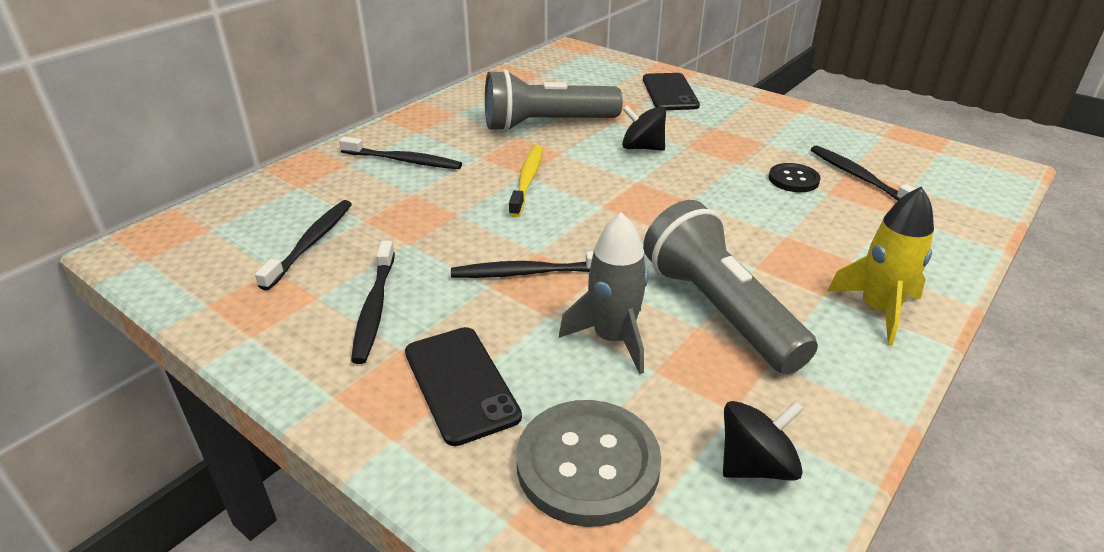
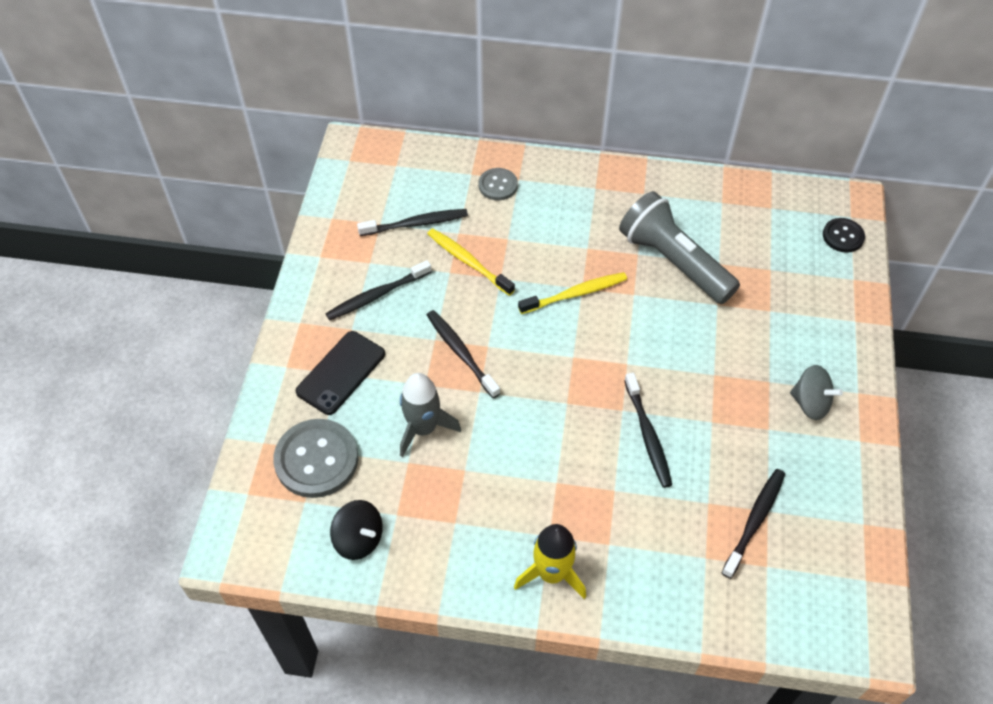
camera: 60 degrees right, 20 degrees up
(338, 177) = (498, 185): none -> grey button
(403, 160) = (546, 206): black toothbrush -> black toothbrush (647, 434)
(411, 226) = (468, 262): none -> yellow toothbrush
(642, 148) = (685, 344): black spinning top -> none
(669, 92) = (816, 321): black phone -> none
(719, 310) = (489, 476): grey flashlight -> none
(749, 118) = (810, 403): none -> grey spinning top
(793, 179) = (712, 471): black button -> black button (843, 236)

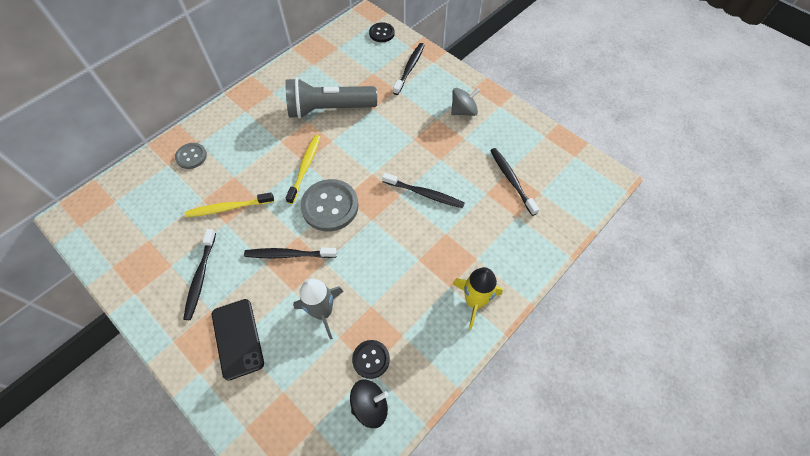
camera: 55 degrees left, 5 degrees up
(316, 459) = (289, 398): grey button -> grey button (330, 206)
(407, 508) = (371, 359): none -> black button
(415, 224) = (170, 219): black toothbrush -> black toothbrush (409, 68)

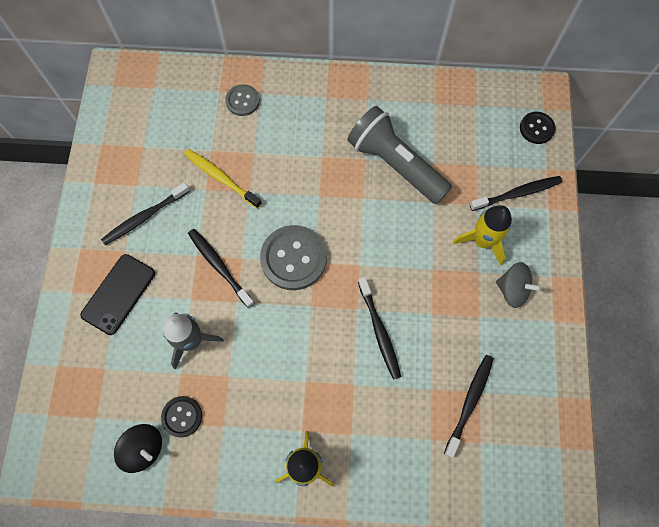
camera: 50 degrees right, 10 degrees up
(305, 168) = (313, 202): yellow toothbrush -> none
(420, 103) = (482, 241): none -> yellow rocket

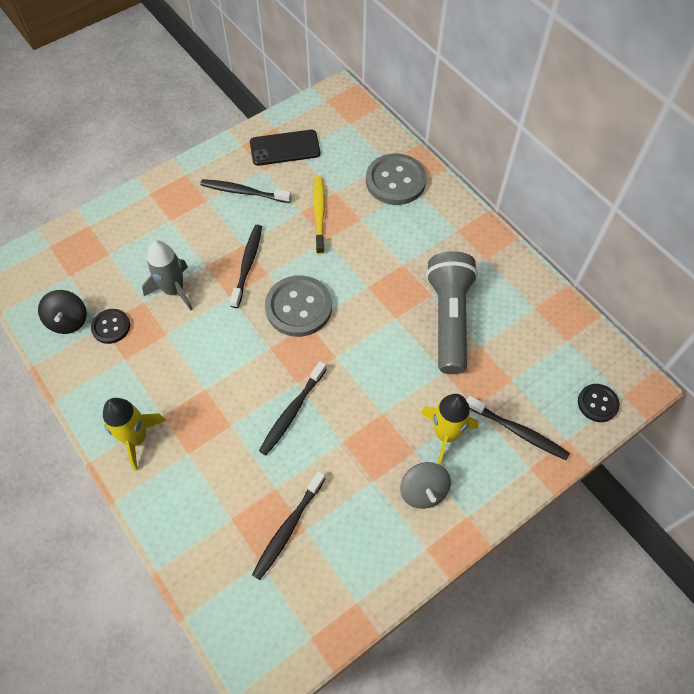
camera: 50 degrees right, 10 degrees down
(118, 294) = (171, 220): black phone -> black phone (285, 148)
(242, 101) = (395, 181): grey button -> grey button, size x1.79
(469, 403) = (288, 528): black toothbrush -> black toothbrush turned 135 degrees clockwise

